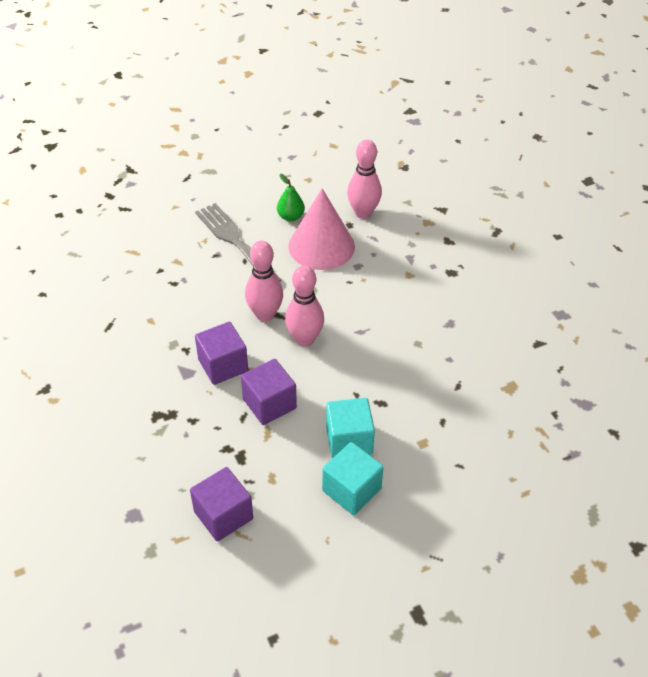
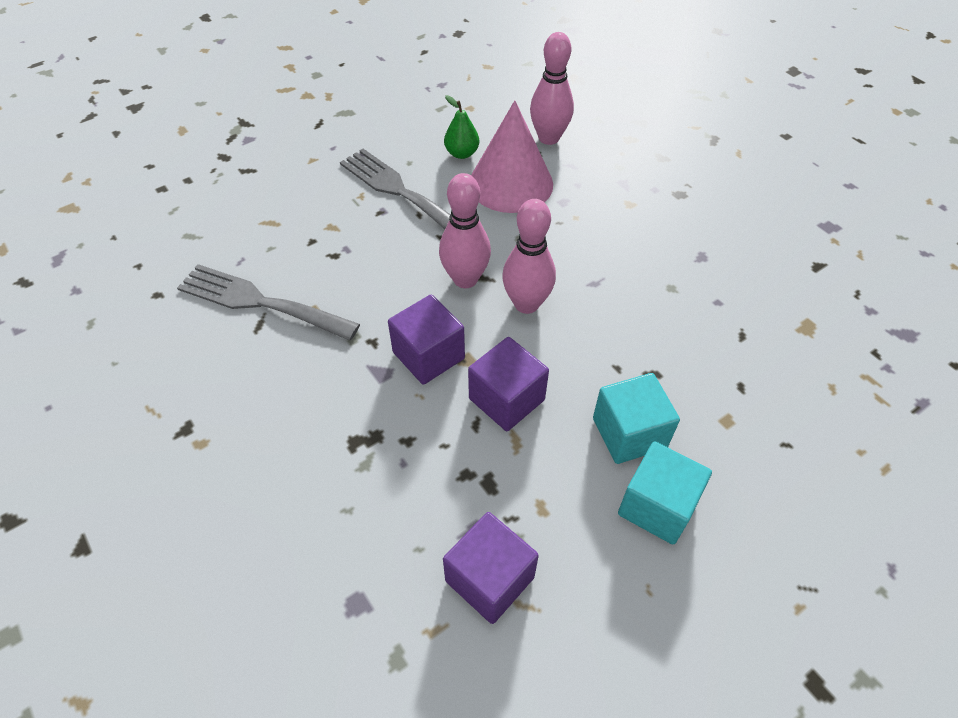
camera: 10 degrees left, 5 degrees up
(113, 310) = (261, 302): none -> grey fork

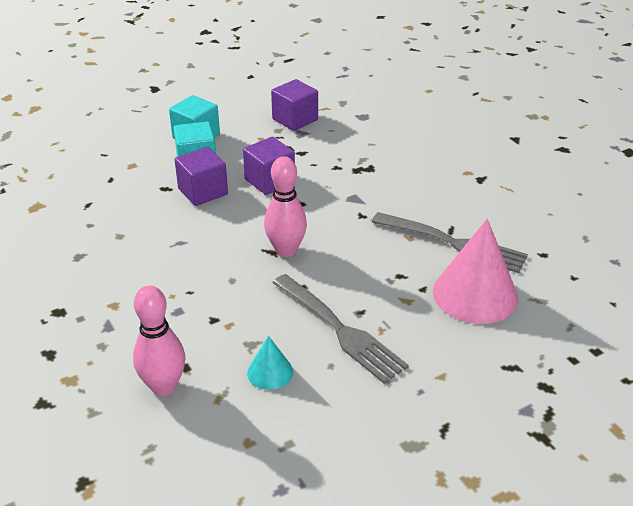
camera: 175 degrees left, 15 degrees down
(428, 355) = (320, 205): purple cube -> purple cube (203, 191)
(462, 153) = (270, 372): green pear -> turquoise cone
(511, 183) = (224, 332): pink cone -> pink cone (475, 294)
(526, 304) = (240, 231): pink bowling pin -> none

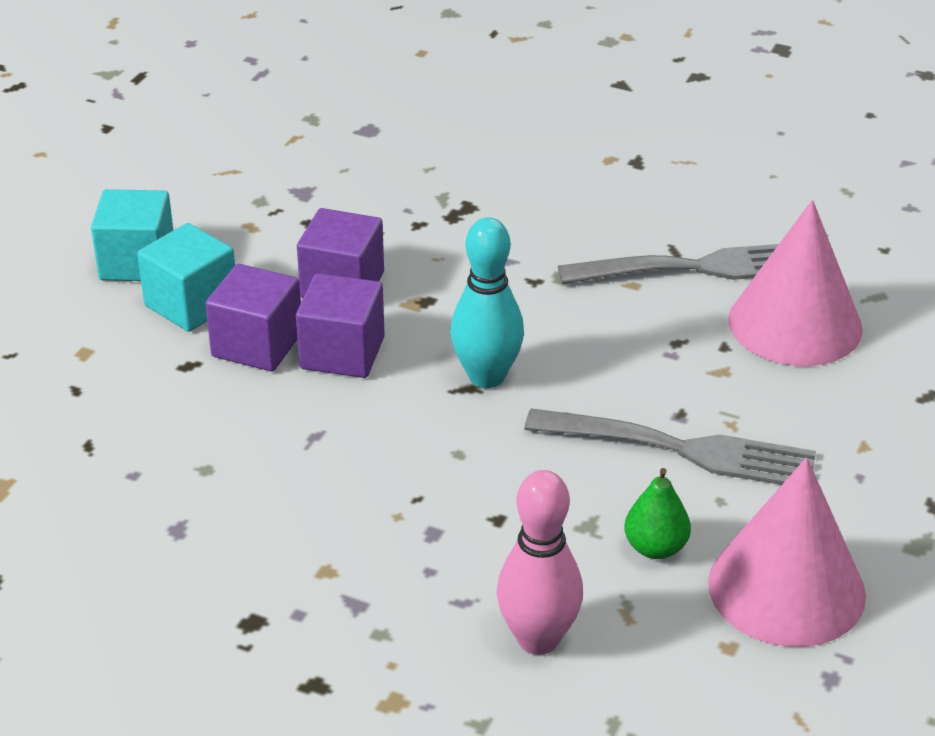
camera: 35 degrees left, 0 degrees up
(270, 372) = (655, 548): turquoise cone -> green pear
(286, 250) = (486, 377): pink bowling pin -> turquoise bowling pin
(295, 119) = (268, 173): purple cube -> purple cube (342, 353)
(312, 429) = (786, 588): none -> pink cone

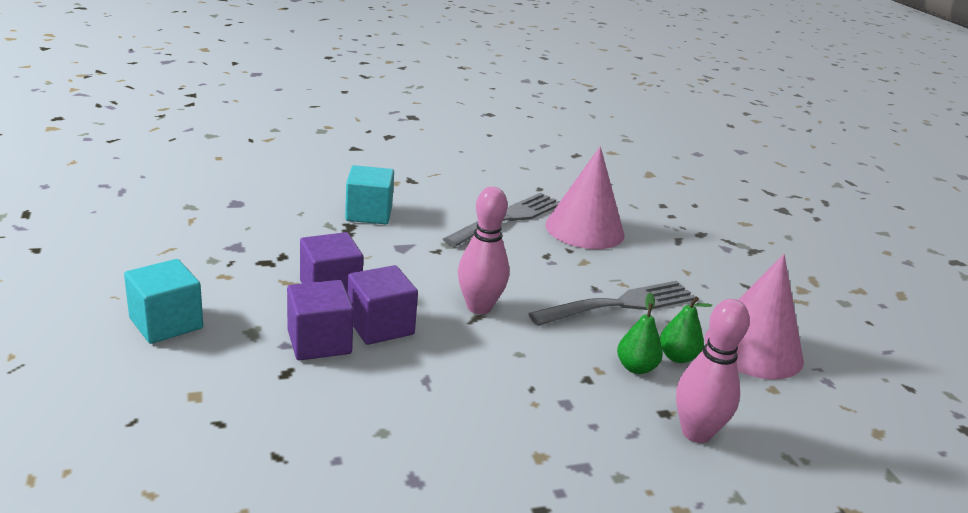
camera: 45 degrees left, 10 degrees down
(191, 304) = (241, 335): turquoise cube -> turquoise cube (369, 213)
(486, 377) = (479, 307): turquoise bowling pin -> pink bowling pin
(578, 534) = (636, 368): none -> green pear

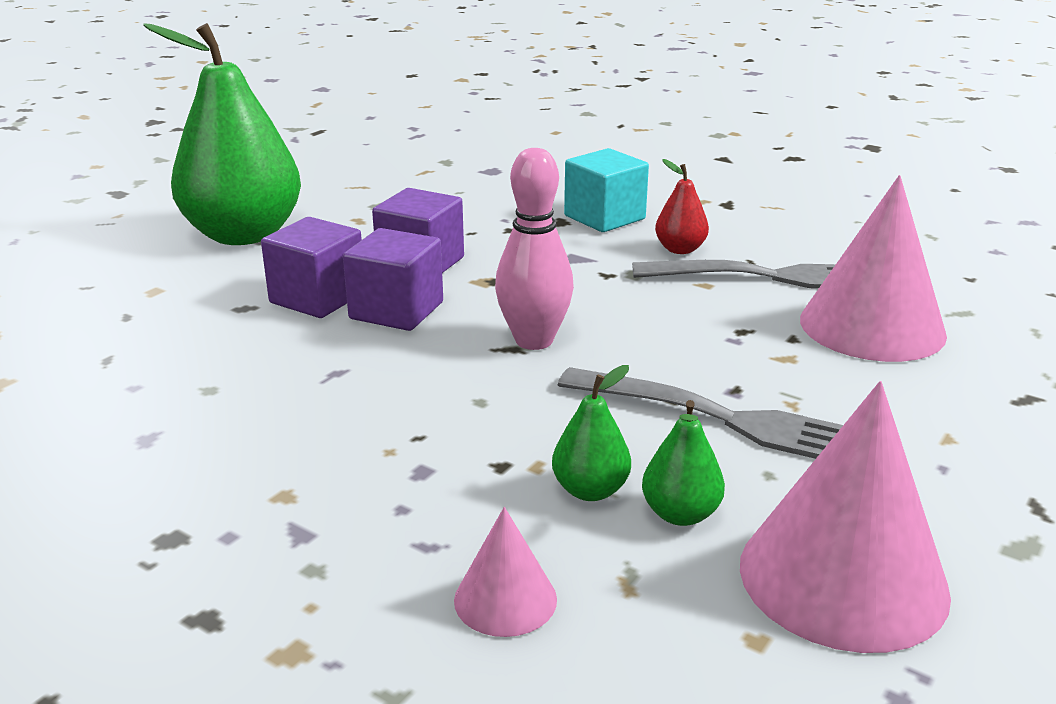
camera: 55 degrees right, 0 degrees up
(166, 323) = (243, 235): turquoise cube -> green pear
(442, 219) = (680, 249): none -> red pear
(696, 433) = (505, 599): pink bowling pin -> pink cone

